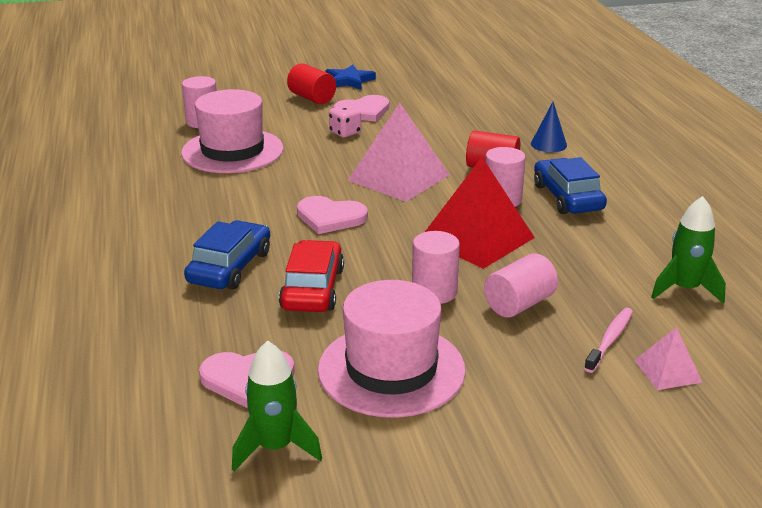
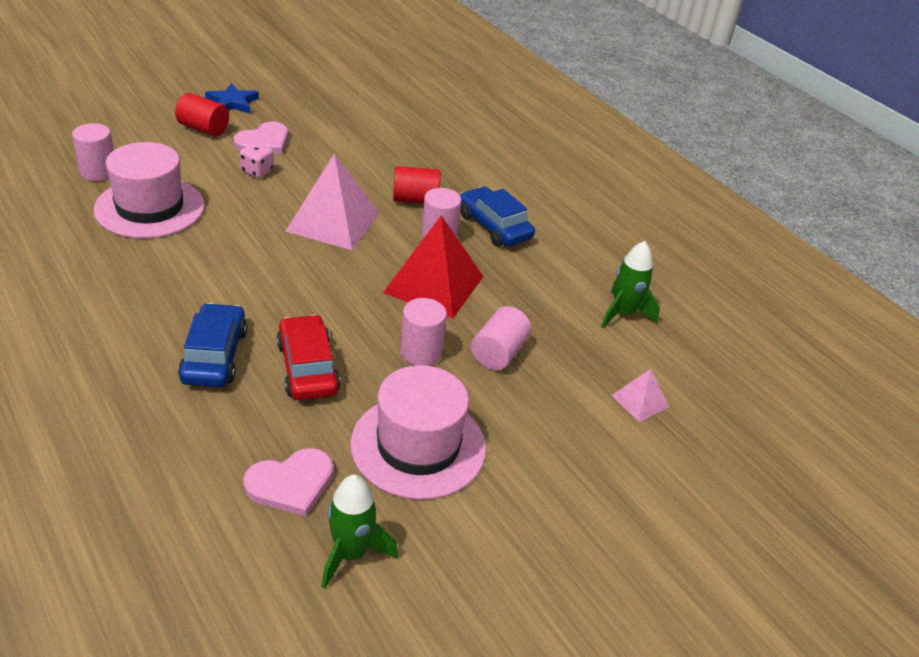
camera: 25 degrees left, 10 degrees up
(330, 217) = (288, 279): pink heart -> none
(548, 144) = (455, 165): blue cone -> none
(610, 340) = (585, 377): pink toothbrush -> none

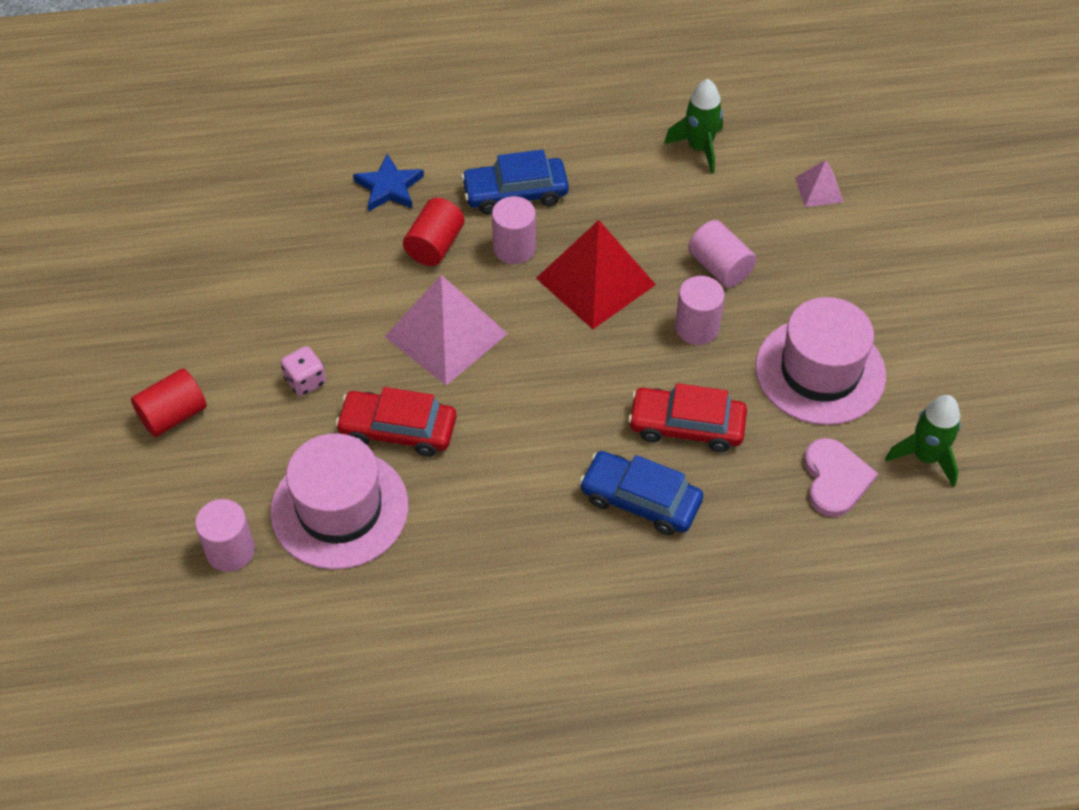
camera: 60 degrees left, 15 degrees up
(232, 102) = (116, 367): blue star -> blue star (389, 187)
(232, 218) = (398, 430): none -> red car
(264, 141) = (237, 357): pink heart -> none

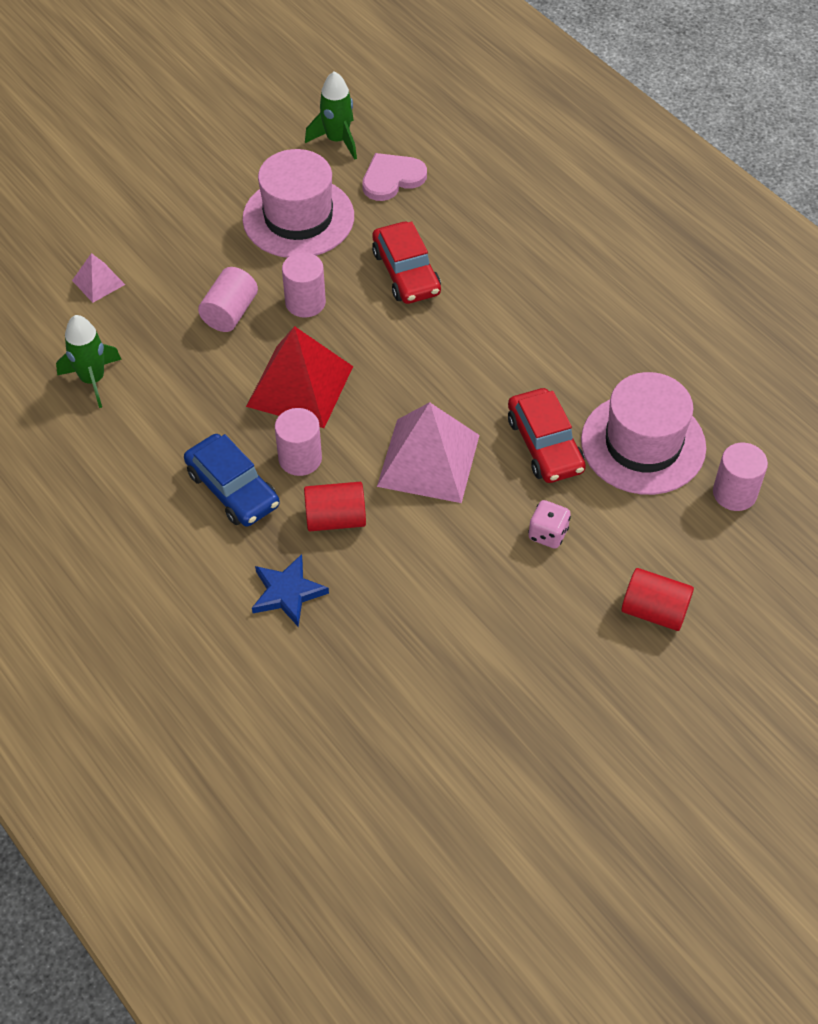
camera: 120 degrees left, 0 degrees up
(640, 500) = (491, 272): blue car -> none

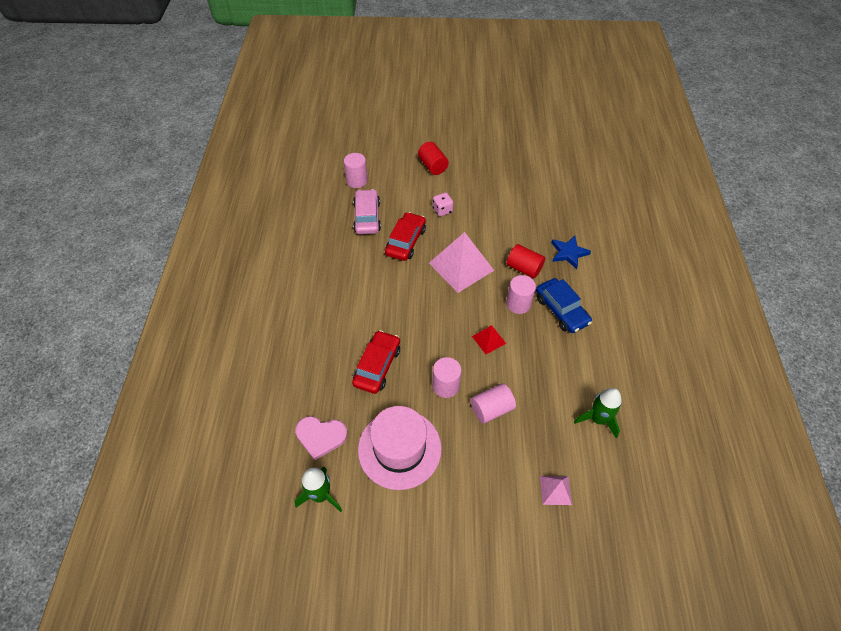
camera: 140 degrees left, 0 degrees up
(232, 489) = (561, 310): blue car -> blue car turned 150 degrees clockwise
(300, 386) = (489, 340): red pyramid -> red pyramid, size x0.49
(643, 444) = (367, 217): pink hat -> pink car

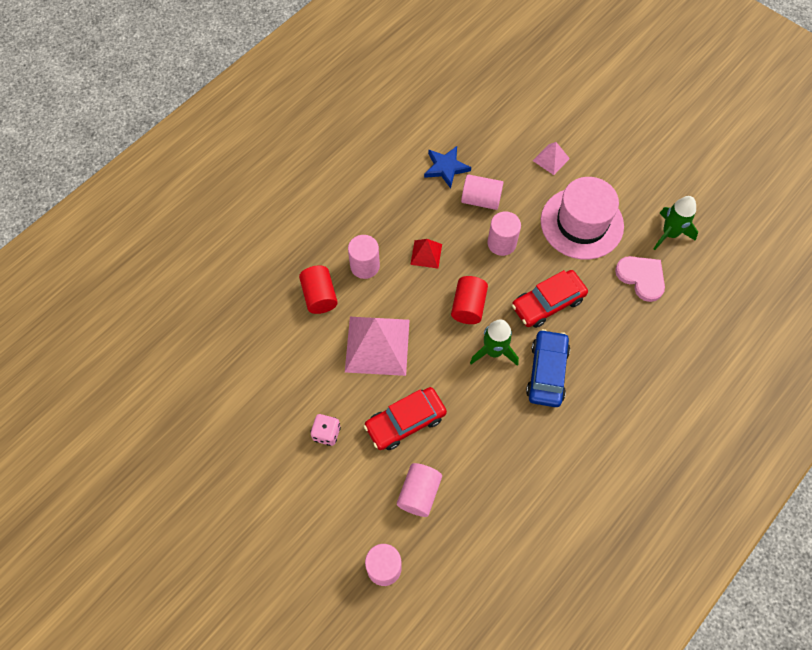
camera: 140 degrees left, 10 degrees up
(367, 217) = (419, 493): pink car -> pink cylinder
(433, 166) = (270, 514): red cylinder -> red cylinder (468, 306)
(555, 490) = (488, 119): pink pyramid -> pink pyramid (551, 159)
(561, 310) = (334, 232): blue car -> blue car (547, 372)
(568, 253) = (259, 279): blue star -> blue star (446, 168)
(598, 419) = (406, 136): green rocket -> green rocket (493, 351)

